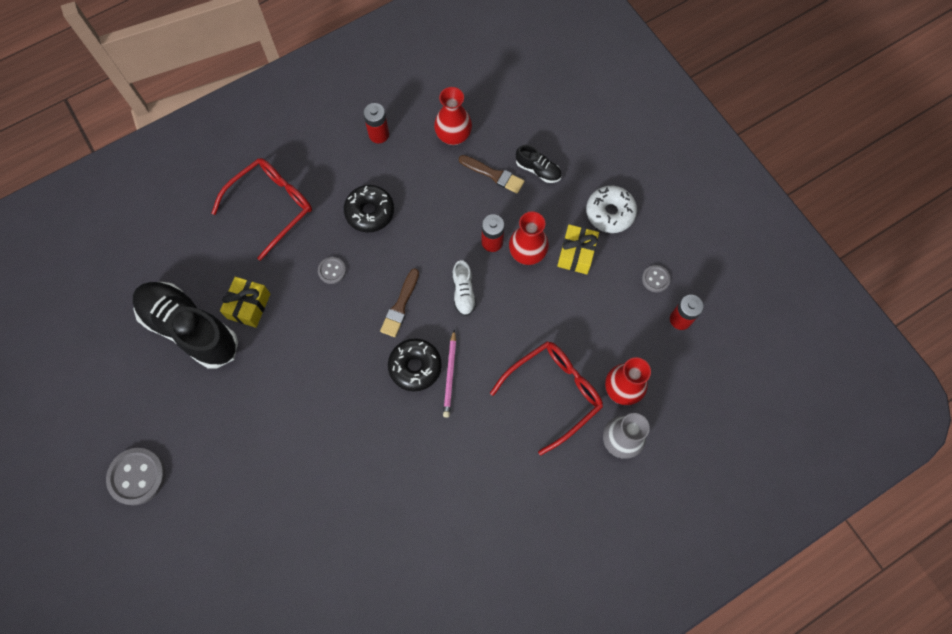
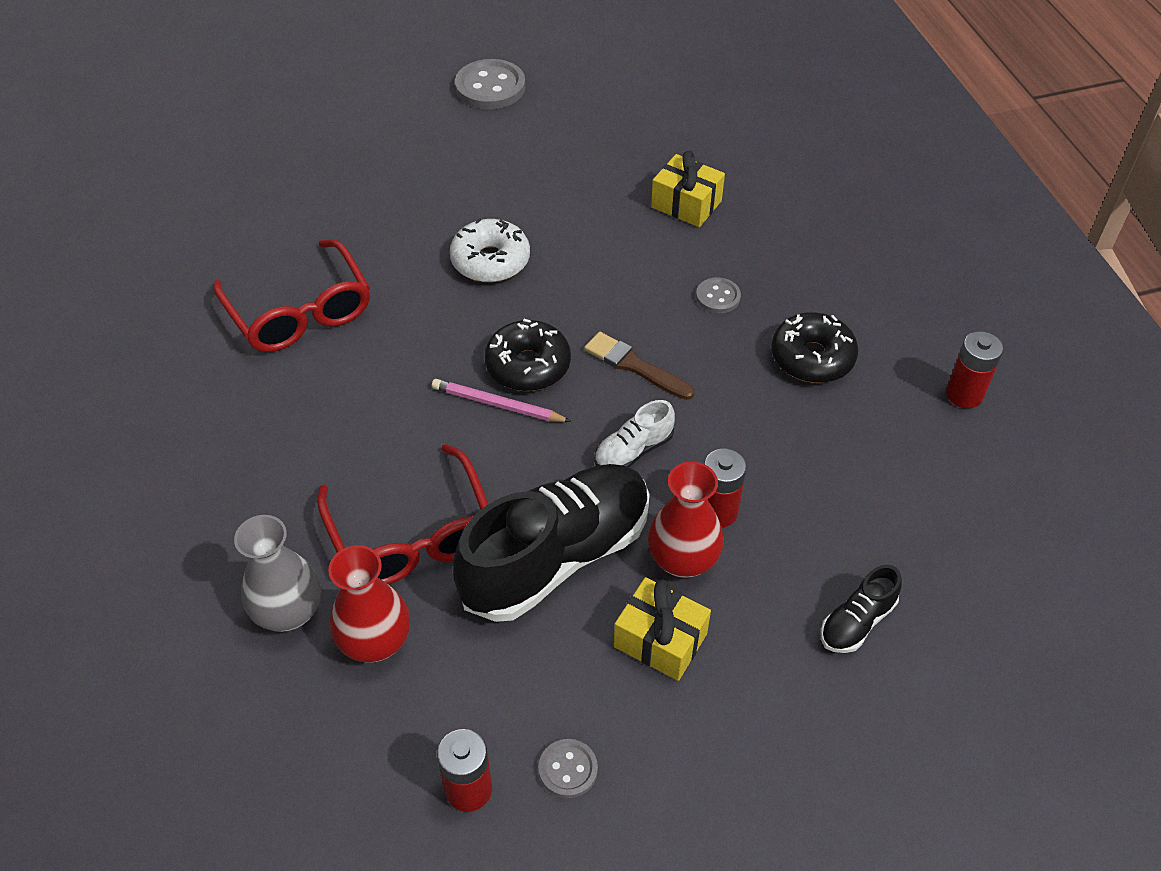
camera: 105 degrees right, 20 degrees down
(190, 328) = (670, 147): black shoe -> black shoe (556, 557)
(271, 207) = (844, 246): red glasses -> red glasses (299, 311)
(453, 136) = (951, 501): red vase -> none
(463, 292) = (633, 451): white shoe -> white shoe turned 45 degrees counterclockwise
(493, 175) = (857, 545): brown brush -> none
(610, 213) = (736, 727): white donut -> white donut (490, 261)

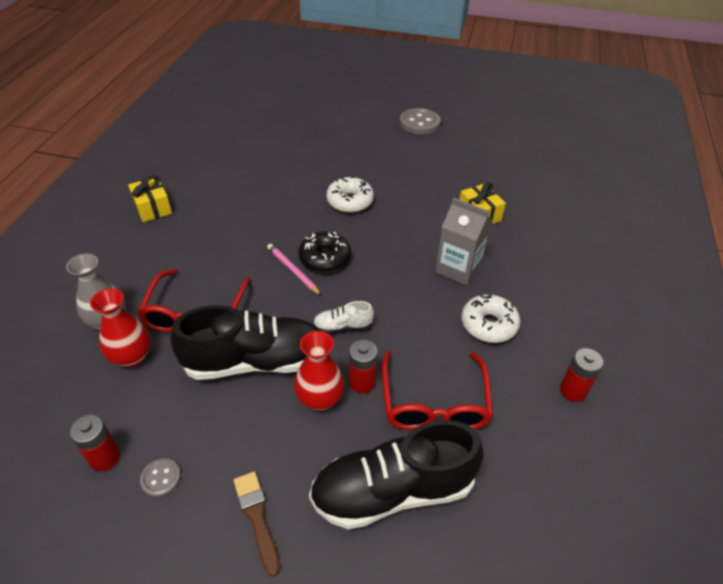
camera: 30 degrees right, 5 degrees down
(299, 311) = (239, 187): red glasses -> red glasses (434, 402)
(635, 366) = (381, 283): brown brush -> brown brush (257, 517)
(660, 640) = (270, 436): yellow gift -> yellow gift (152, 208)
(718, 297) = (458, 268): grey button -> grey carton
(812, 357) = (488, 324): black donut -> white donut
(857, 622) = (393, 491): black shoe -> black shoe, size x2.26

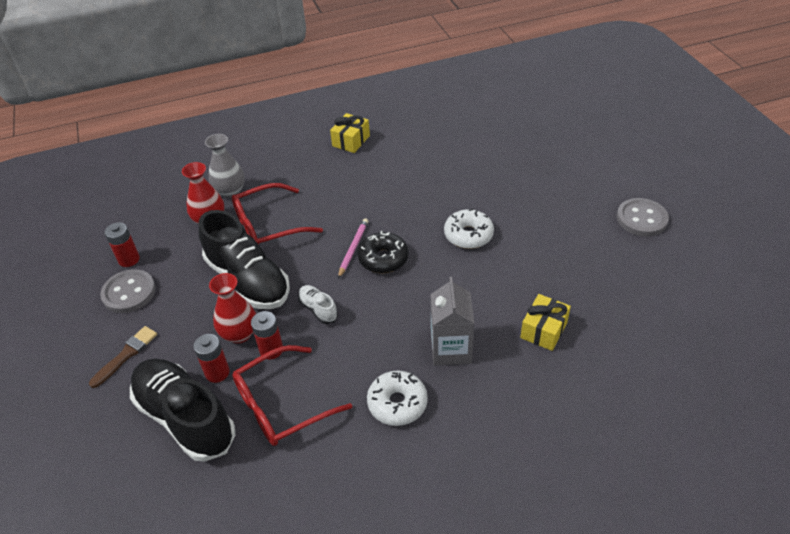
camera: 60 degrees right, 0 degrees up
(161, 478) = (129, 293): grey button -> grey button, size x1.85
(573, 390) = (365, 502): red battery -> red battery (217, 372)

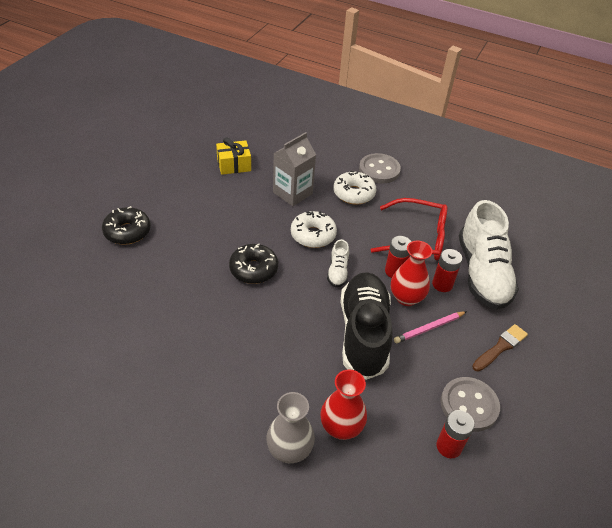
camera: 140 degrees left, 0 degrees up
(126, 355) = (500, 347): brown brush -> brown brush turned 150 degrees clockwise
(185, 418) = (482, 273): black shoe -> white shoe
(269, 225) = (297, 372): red glasses -> none
(351, 141) = (112, 407): yellow gift -> none
(353, 249) = (262, 293): pink pencil -> pink pencil (429, 328)
(468, 235) = (179, 238): white donut -> white donut (313, 235)
(508, 210) = (127, 231): none -> black donut
(641, 219) = (78, 164): grey button -> grey button (379, 170)

